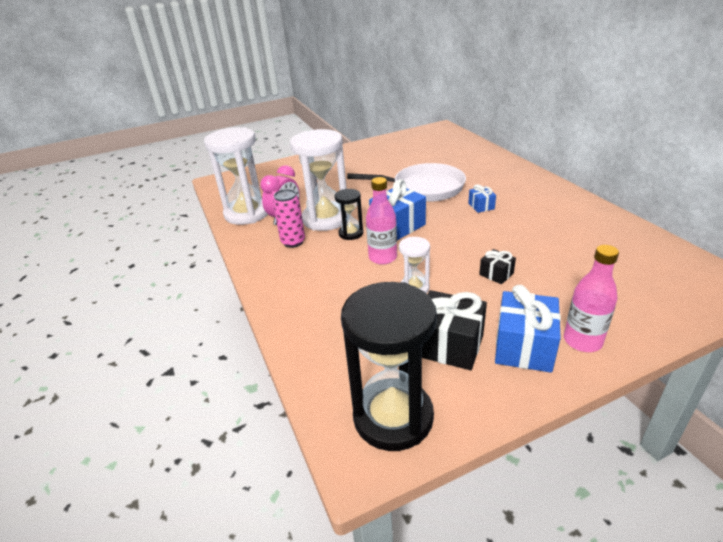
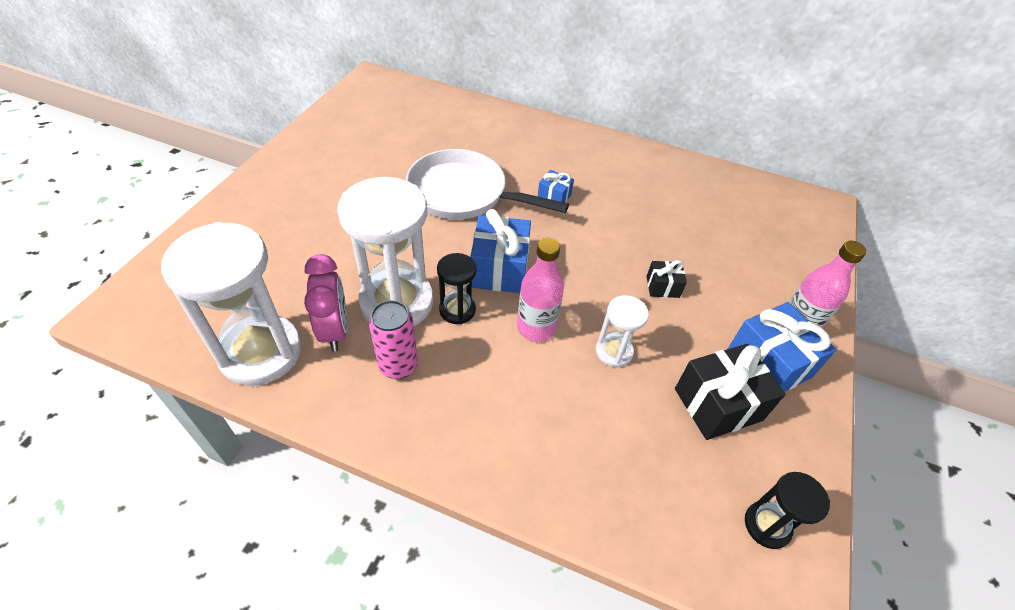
camera: 50 degrees left, 15 degrees up
(393, 417) = (767, 525): black hourglass -> black hourglass, size x0.49
(424, 188) = (463, 193): white pan -> white pan turned 120 degrees counterclockwise

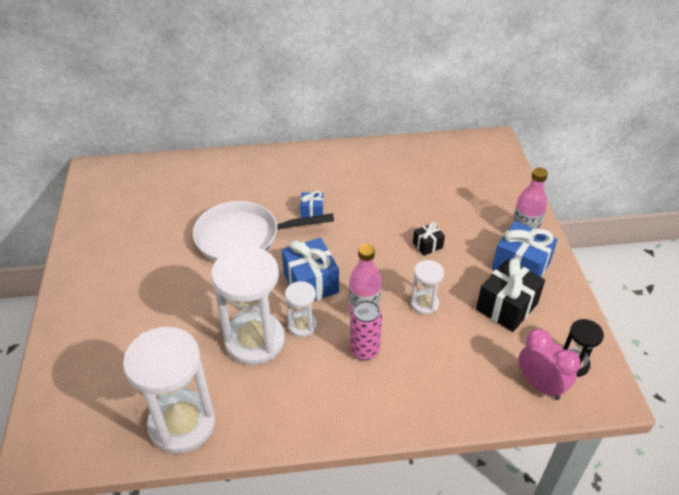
camera: 25 degrees left, 5 degrees down
(335, 330) = (225, 382): pink clock -> pink clock (540, 385)
(398, 366) = (289, 383): pink can -> pink can (364, 350)
(457, 310) = (302, 325): black hourglass -> white hourglass

